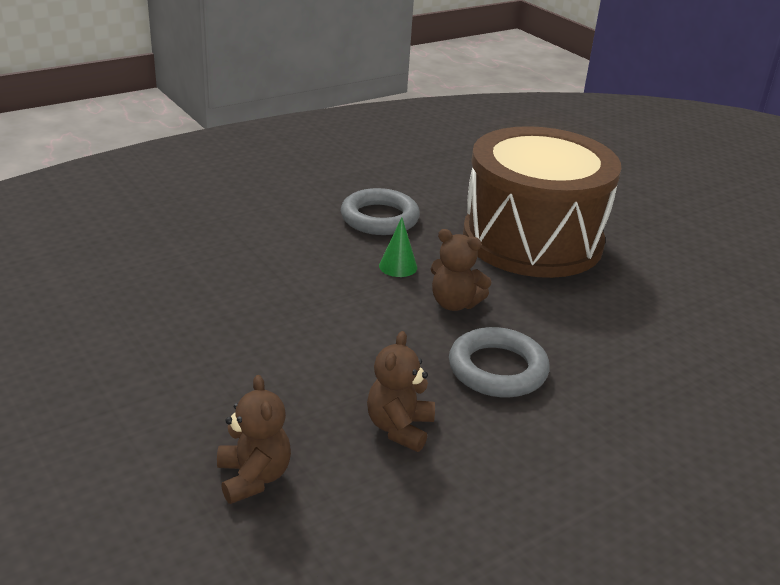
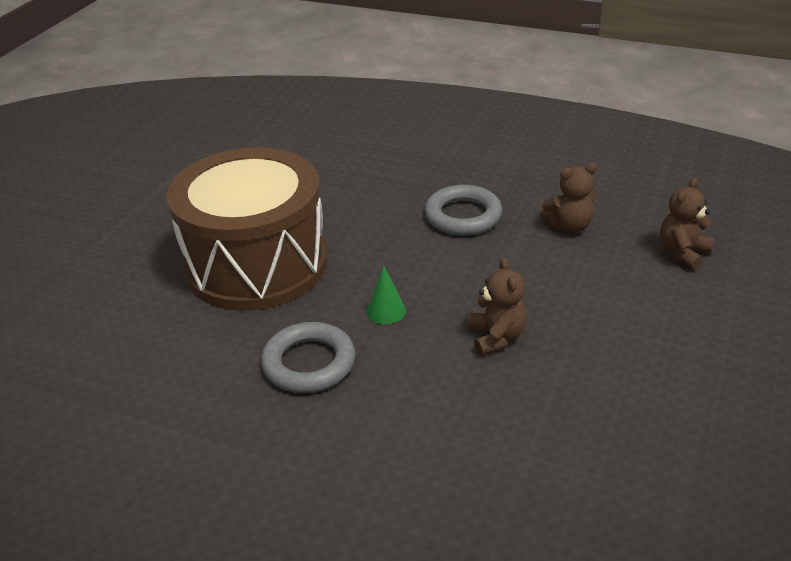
camera: 120 degrees left, 5 degrees up
(454, 303) = (407, 261): brown teddy bear -> brown teddy bear (496, 337)

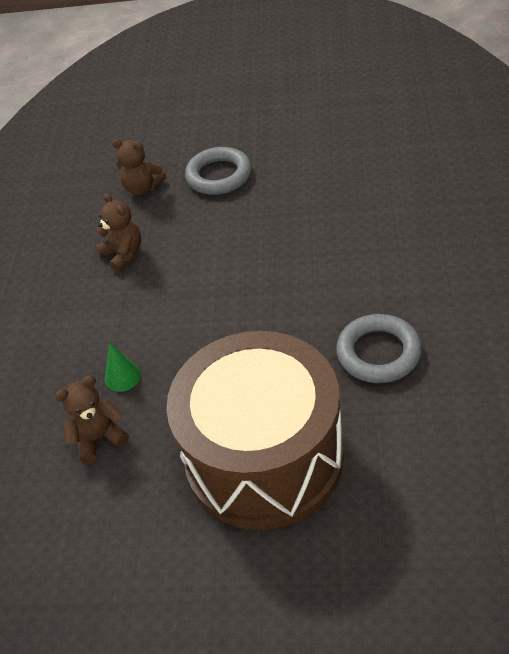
camera: 105 degrees left, 10 degrees up
(386, 311) = (289, 330): green cone -> green cone (122, 376)
(463, 216) = (127, 326): grey ring -> grey ring (219, 175)
(496, 337) = (289, 256): brown teddy bear -> brown teddy bear (99, 438)

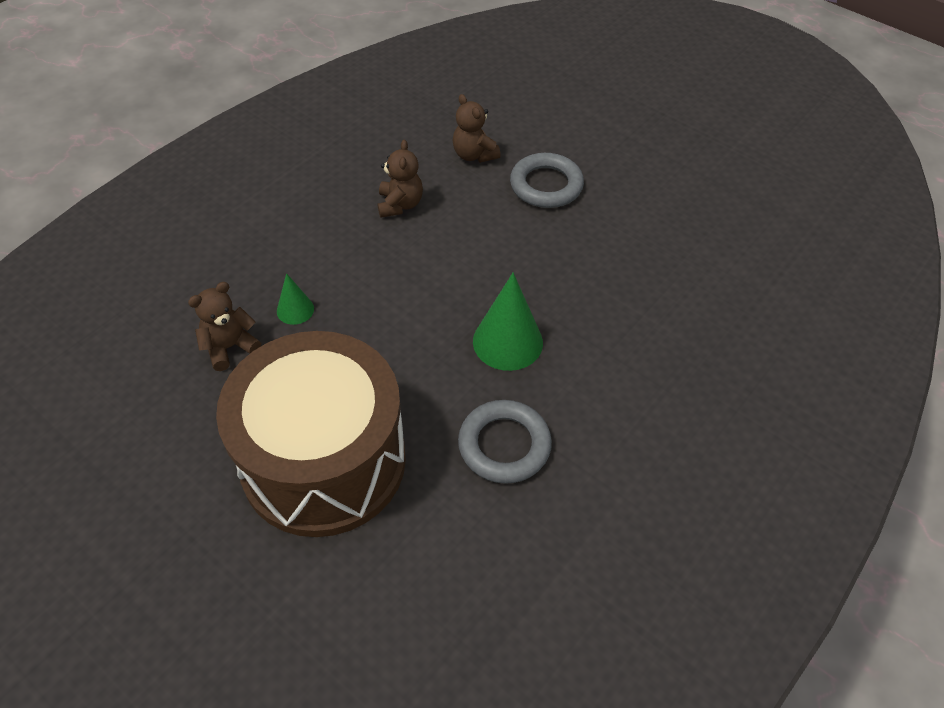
camera: 30 degrees right, 5 degrees up
(99, 438) = (229, 347): brown teddy bear -> brown teddy bear turned 45 degrees counterclockwise
(306, 289) = (507, 342): none -> green cone

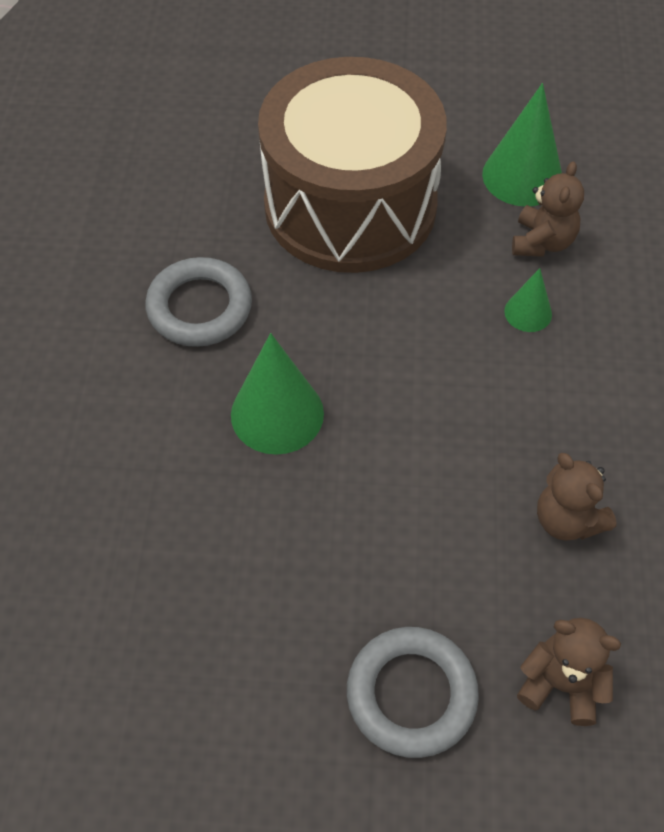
camera: 145 degrees right, 5 degrees up
(179, 403) = (522, 176): none -> green cone

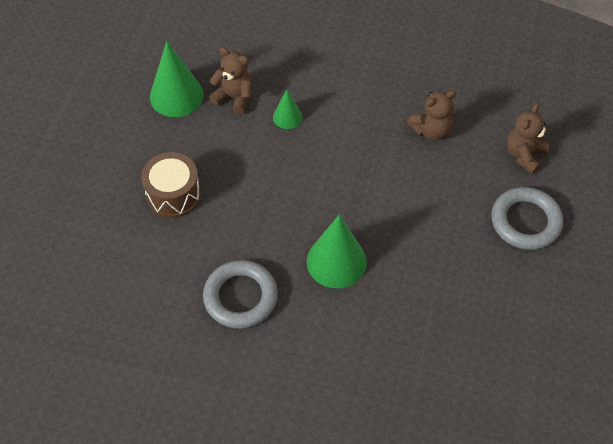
camera: 80 degrees left, 0 degrees up
(350, 205) = (173, 195): brown drum -> brown drum, size x0.45

